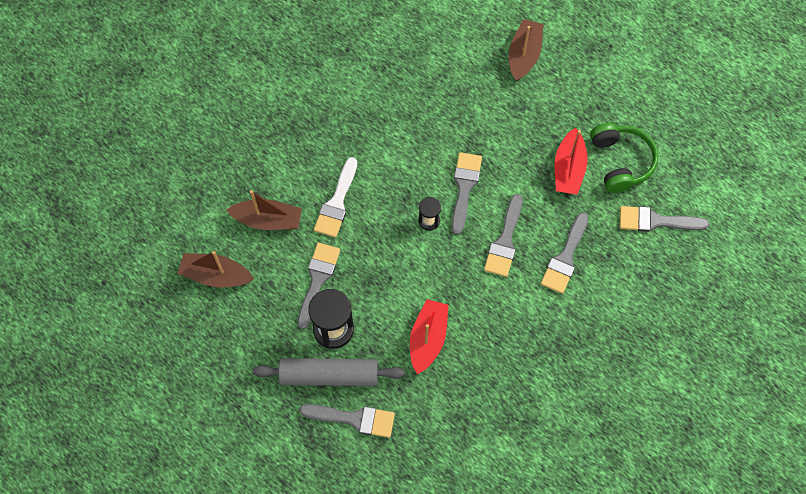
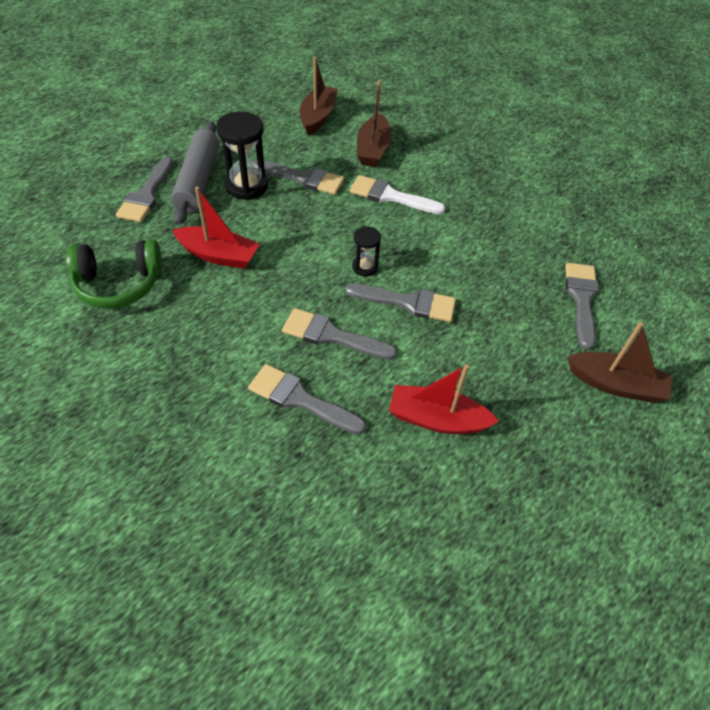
camera: 90 degrees right, 15 degrees down
(620, 162) = (451, 491): green headphones -> green headphones (119, 283)
(656, 221) = (347, 530): grey brush -> grey brush (581, 300)

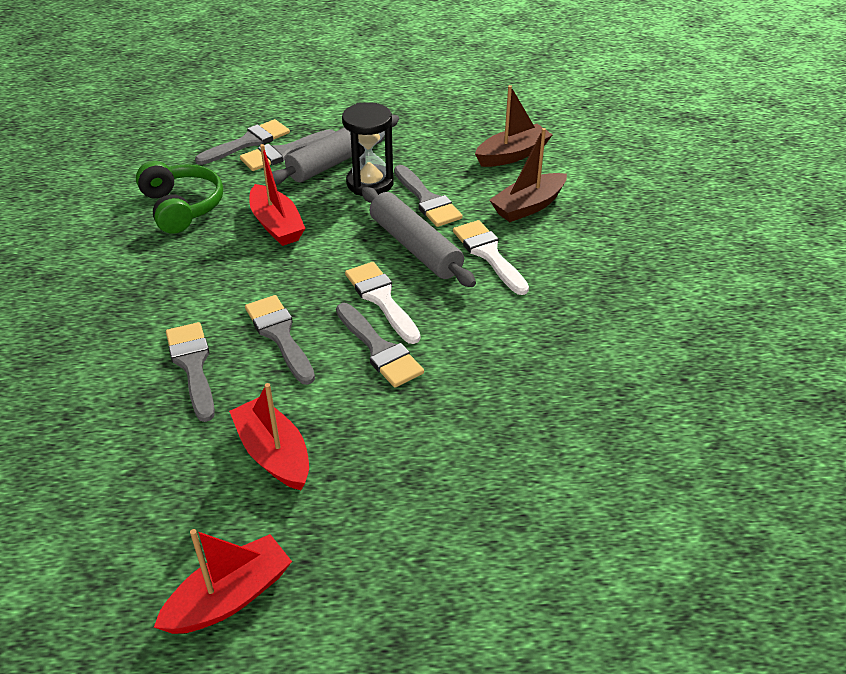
camera: 45 degrees right, 10 degrees down
(119, 283) = (181, 207): green headphones -> green headphones turned 150 degrees counterclockwise
(338, 217) = (415, 247): none -> grey rolling pin
(365, 267) = (381, 299): black hourglass -> white brush
(534, 531) = (229, 597): none -> red boat
(581, 300) = (559, 452): grey brush -> grey brush (247, 142)
(615, 384) = (482, 547): brown boat -> none

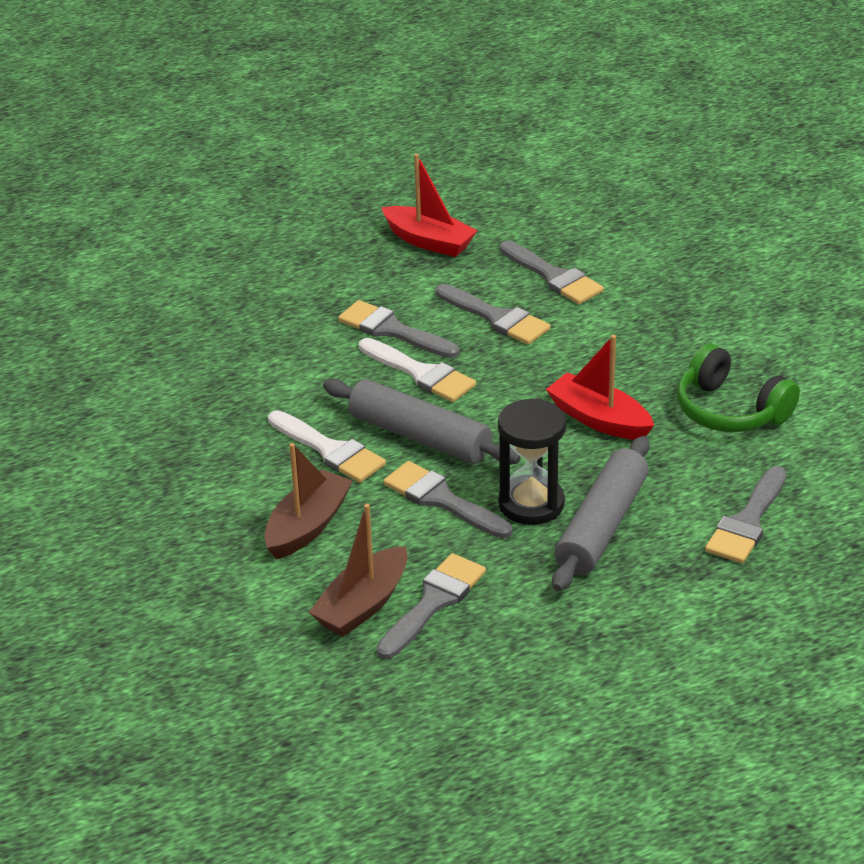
camera: 160 degrees right, 5 degrees down
(229, 597) = (397, 171): red boat -> none
(284, 152) = (683, 519): grey brush -> grey brush (433, 603)

